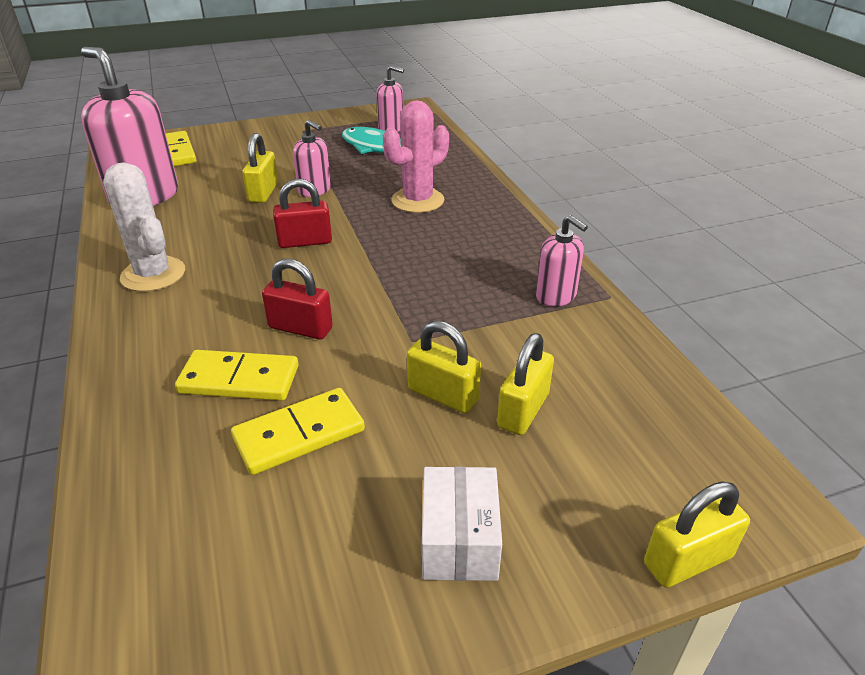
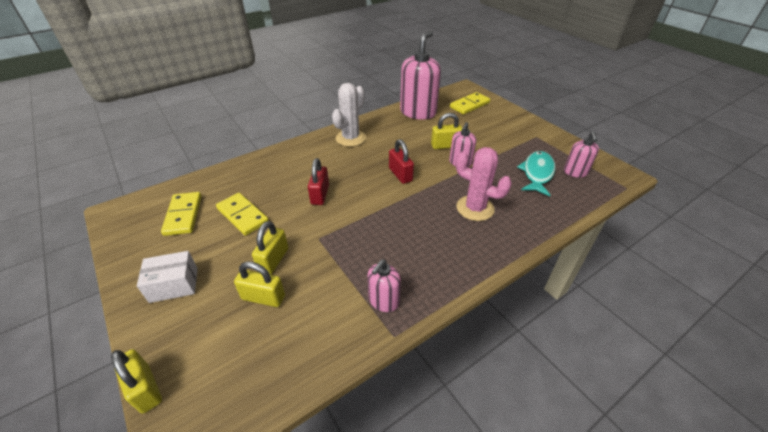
camera: 75 degrees right, 5 degrees up
(239, 380) = (278, 187): yellow domino -> yellow domino (183, 215)

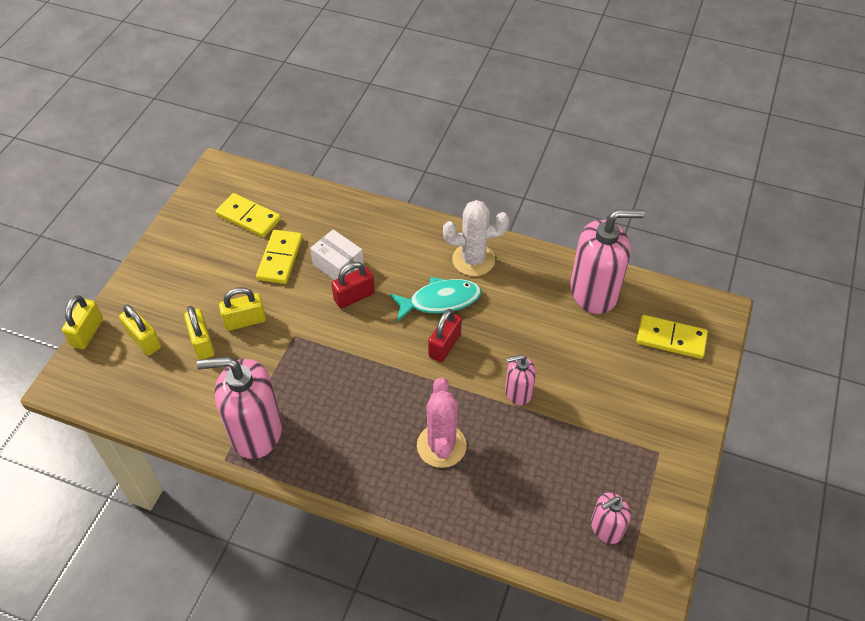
camera: 55 degrees right, 10 degrees up
(174, 285) = (175, 275): white box -> white box (338, 265)
(183, 215) = (248, 217): yellow domino -> yellow domino turned 75 degrees clockwise
(383, 301) = (255, 431): pink soap dispenser -> pink soap dispenser, size x1.91
(445, 145) = (541, 359): yellow padlock -> yellow padlock (144, 340)
(537, 173) = (566, 484): turquoise fish -> turquoise fish (440, 301)

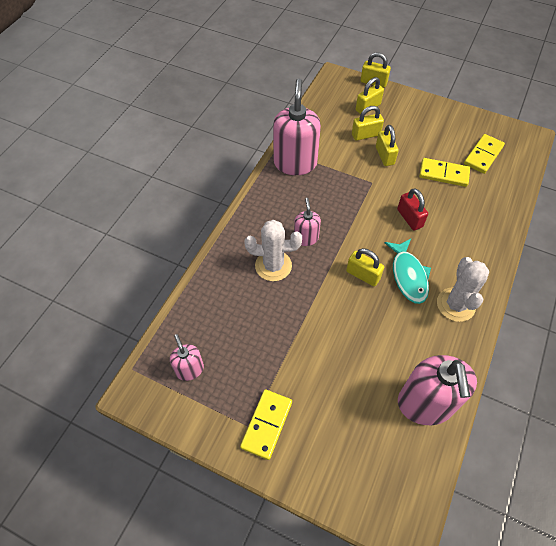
camera: 95 degrees right, 5 degrees up
(338, 265) = (440, 209): white box -> none
(441, 446) = (273, 266): pink cactus -> white cactus
(444, 345) = (363, 275): red padlock -> yellow padlock
(518, 392) = (316, 323): pink soap dispenser -> pink soap dispenser (306, 238)
(671, 338) = (370, 468): yellow domino -> yellow domino (267, 424)

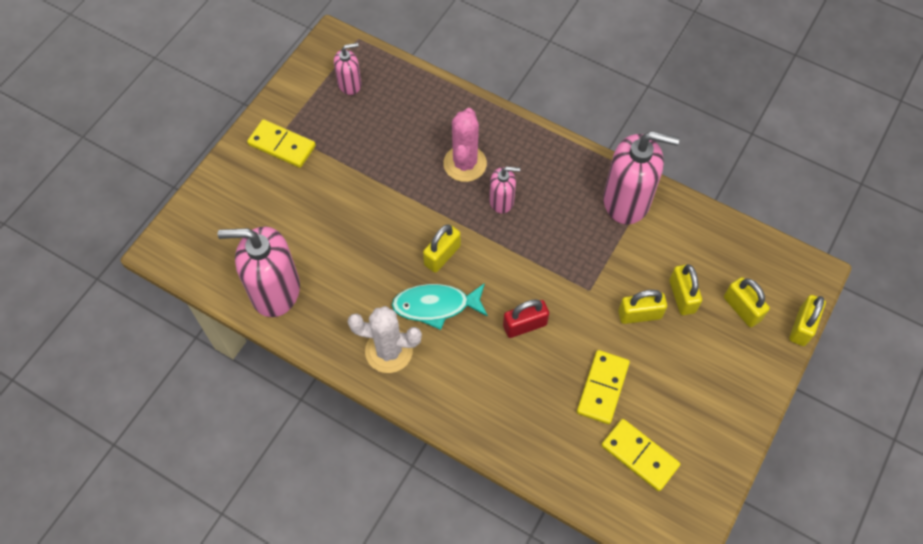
camera: 95 degrees right, 5 degrees up
(273, 266) = (465, 164): white cactus -> pink cactus

